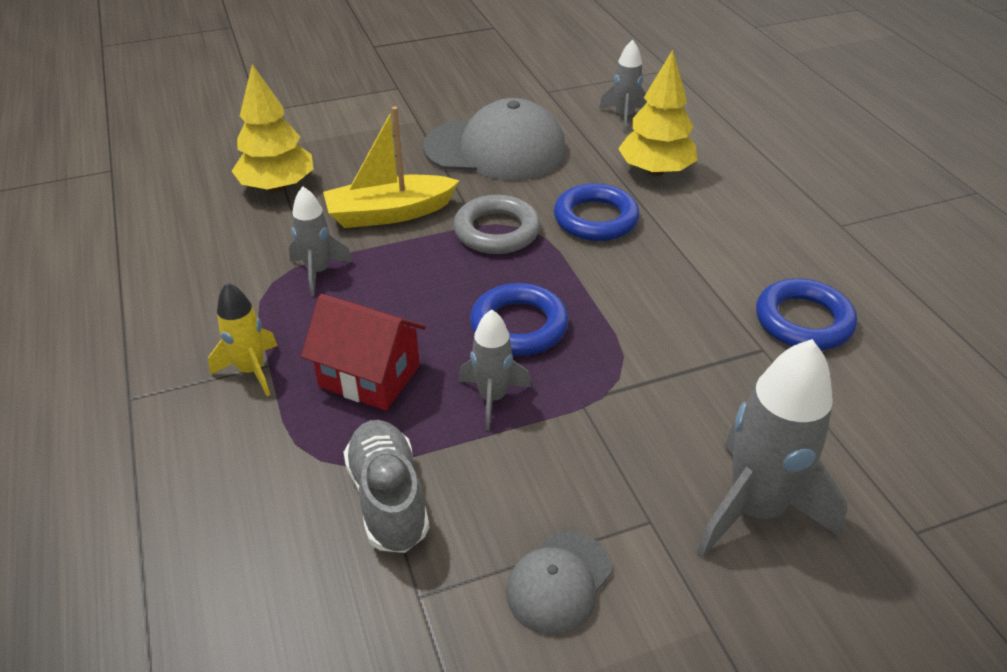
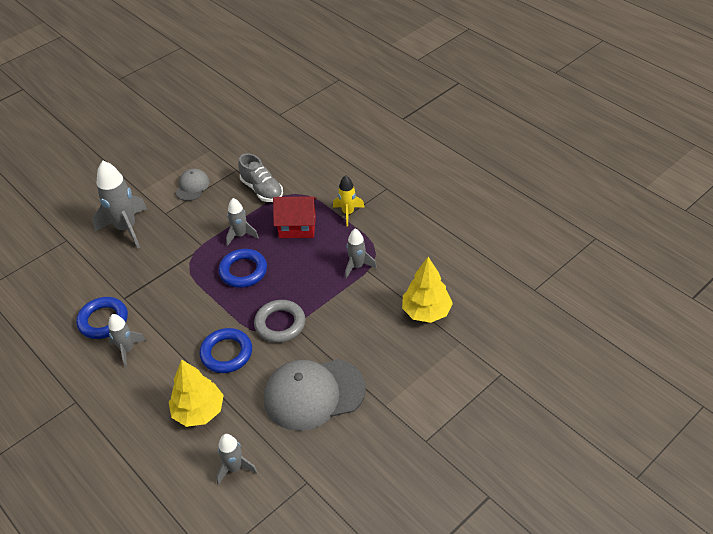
camera: 160 degrees right, 5 degrees up
(390, 213) = (347, 315): yellow boat -> none
(757, 265) = (127, 350): none -> grey rocket

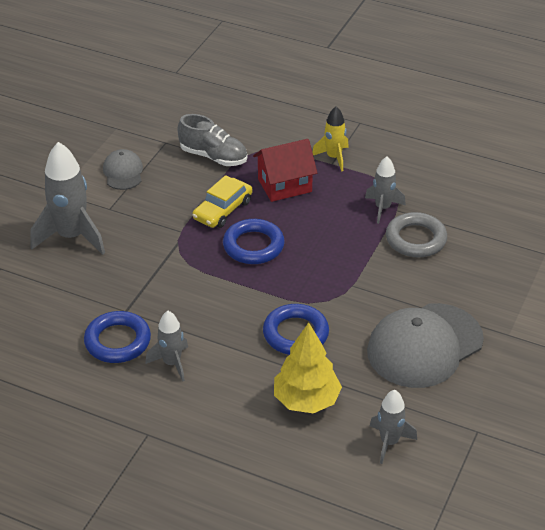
camera: 25 degrees left, 5 degrees down
(240, 235) = (223, 210): grey rocket -> yellow car
(280, 324) = (336, 288): grey ring -> grey ring (416, 239)
(426, 312) = (489, 234): yellow tree -> none

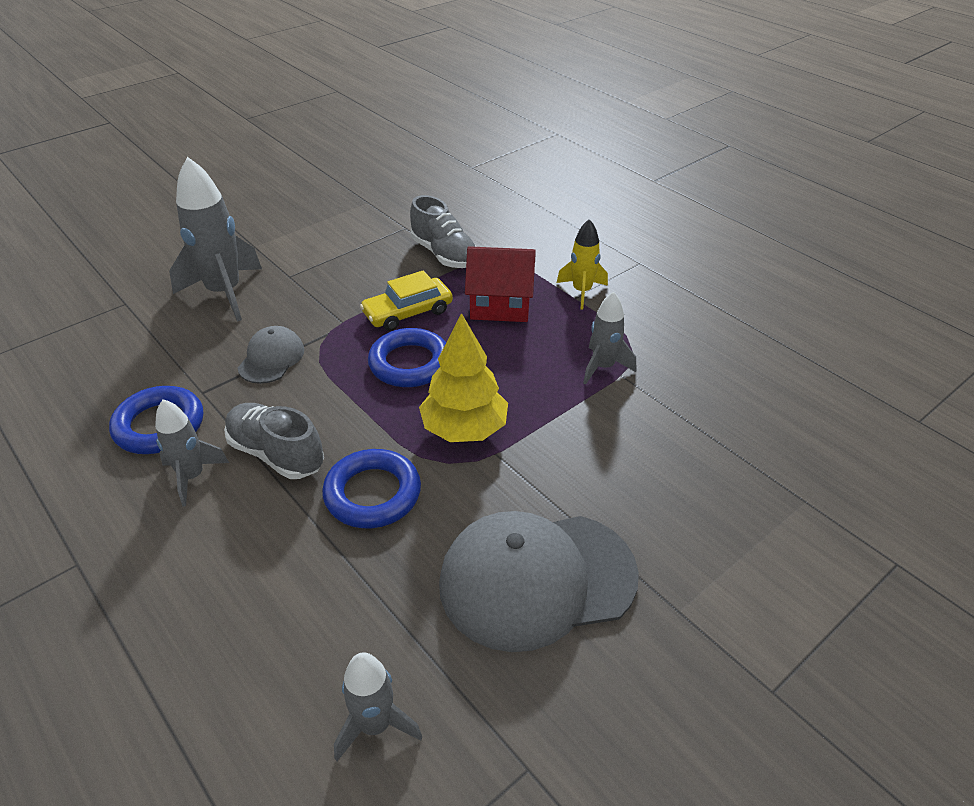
camera: 25 degrees right, 0 degrees up
(123, 172) = (336, 244): grey cap -> grey cap (271, 358)
(214, 332) = (276, 454): none -> grey shoe
(306, 400) = (311, 598): yellow tree -> yellow tree (464, 429)
(416, 239) = (622, 419): grey ring -> none

